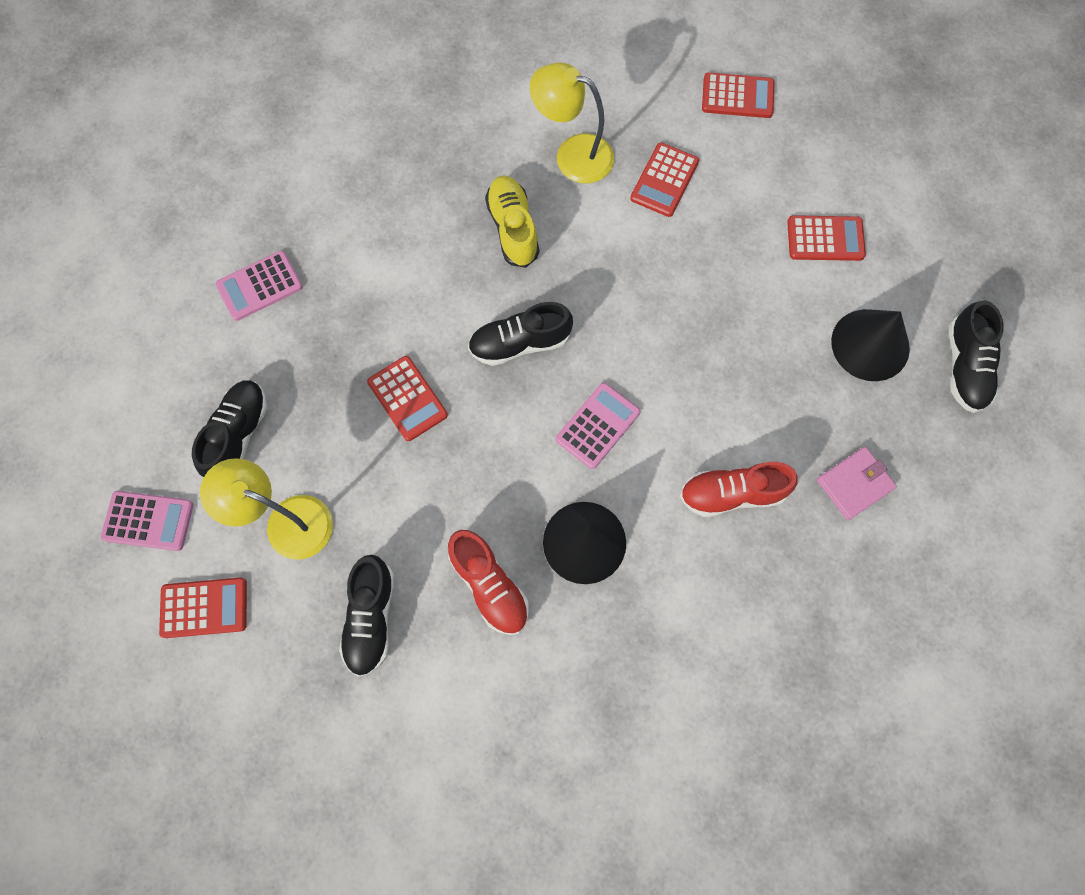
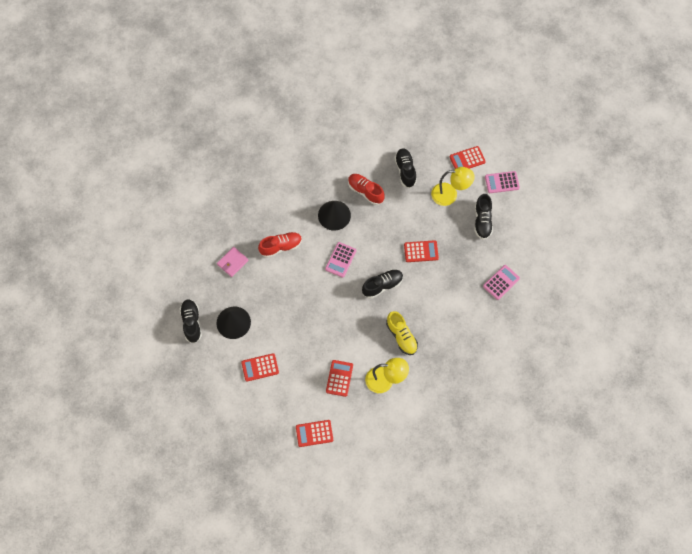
camera: 165 degrees right, 5 degrees down
(407, 398) = (421, 251): red calculator -> red calculator turned 135 degrees clockwise

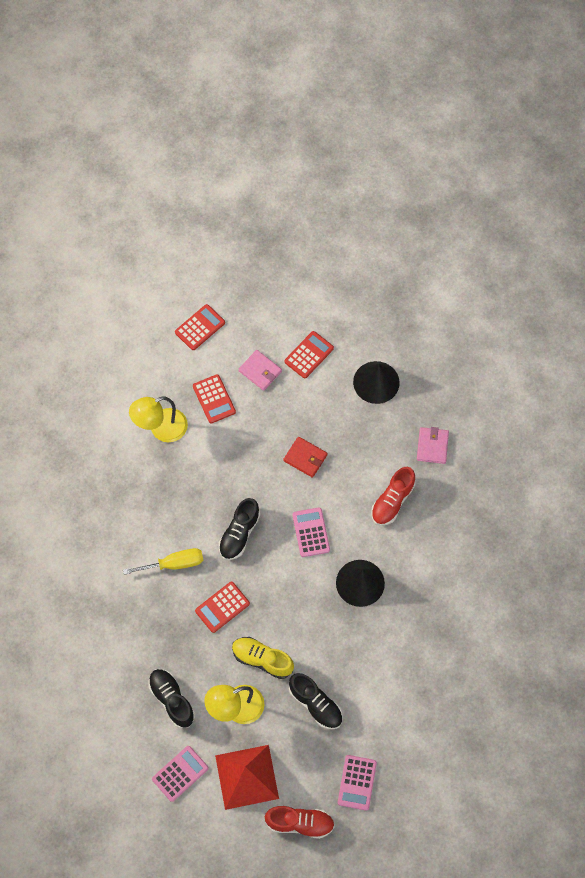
camera: 145 degrees right, 0 degrees up
(191, 323) = (421, 352): black shoe -> none
(298, 377) = (260, 371): none -> pink wallet
(311, 304) = (305, 458): none -> red wallet
(365, 191) = (345, 640): red shoe -> red shoe (300, 823)
(401, 336) = (176, 489): yellow shoe -> yellow shoe (262, 659)
(432, 293) = (174, 564): none -> yellow screwdriver
(467, 159) = (246, 777): red calculator -> red pyramid
(501, 282) = (99, 633): pink calculator -> pink calculator (357, 782)

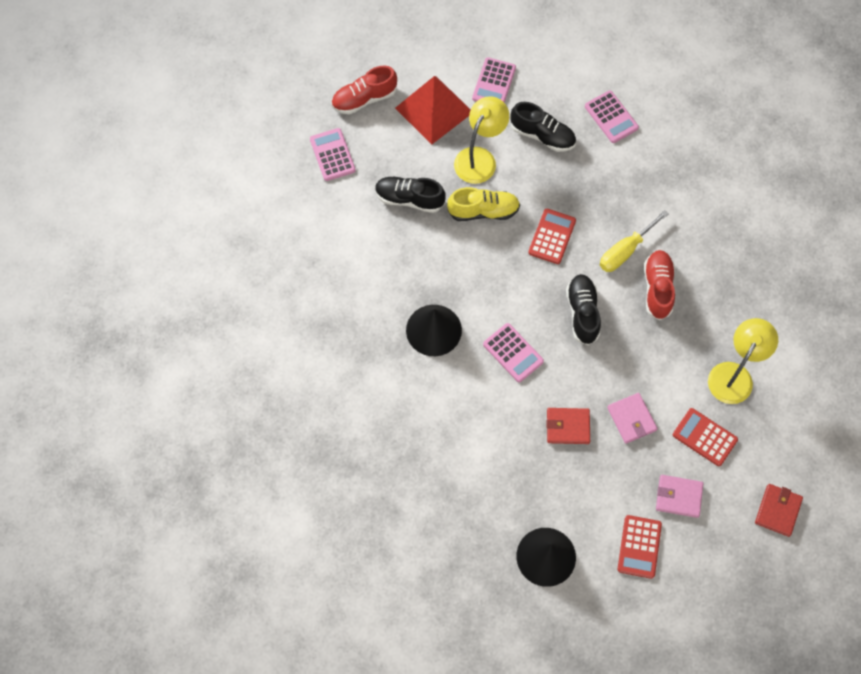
camera: 150 degrees right, 0 degrees up
(105, 684) = (611, 117): none -> pink calculator
(200, 327) = (778, 510): red calculator -> red wallet
(392, 501) = (449, 430): red shoe -> red shoe (657, 288)
(432, 446) = (441, 515): pink wallet -> pink wallet (631, 419)

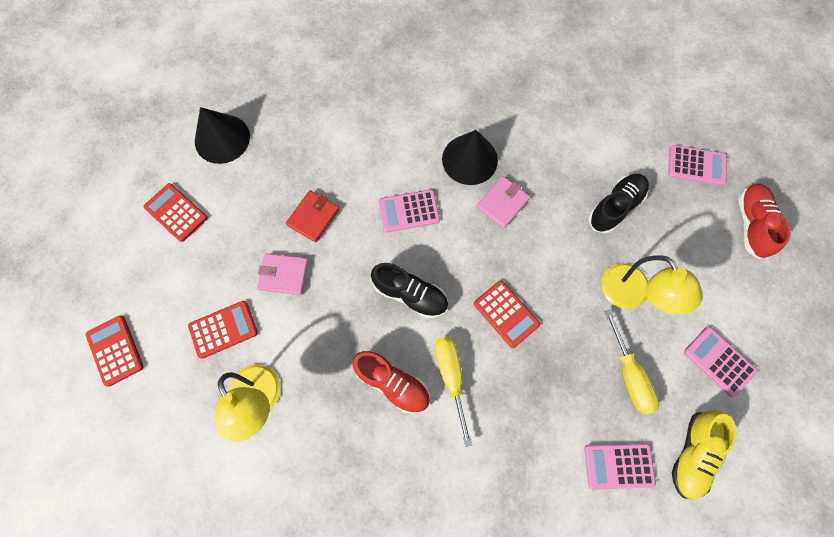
camera: 120 degrees right, 5 degrees up
(434, 110) = (709, 282): red pyramid -> none
(483, 211) = (568, 266): yellow shoe -> yellow shoe (692, 453)
(542, 135) = (629, 374): black shoe -> yellow screwdriver
(678, 497) = (190, 271): pink wallet -> pink wallet (502, 203)
(778, 510) = (115, 350): red wallet -> red calculator

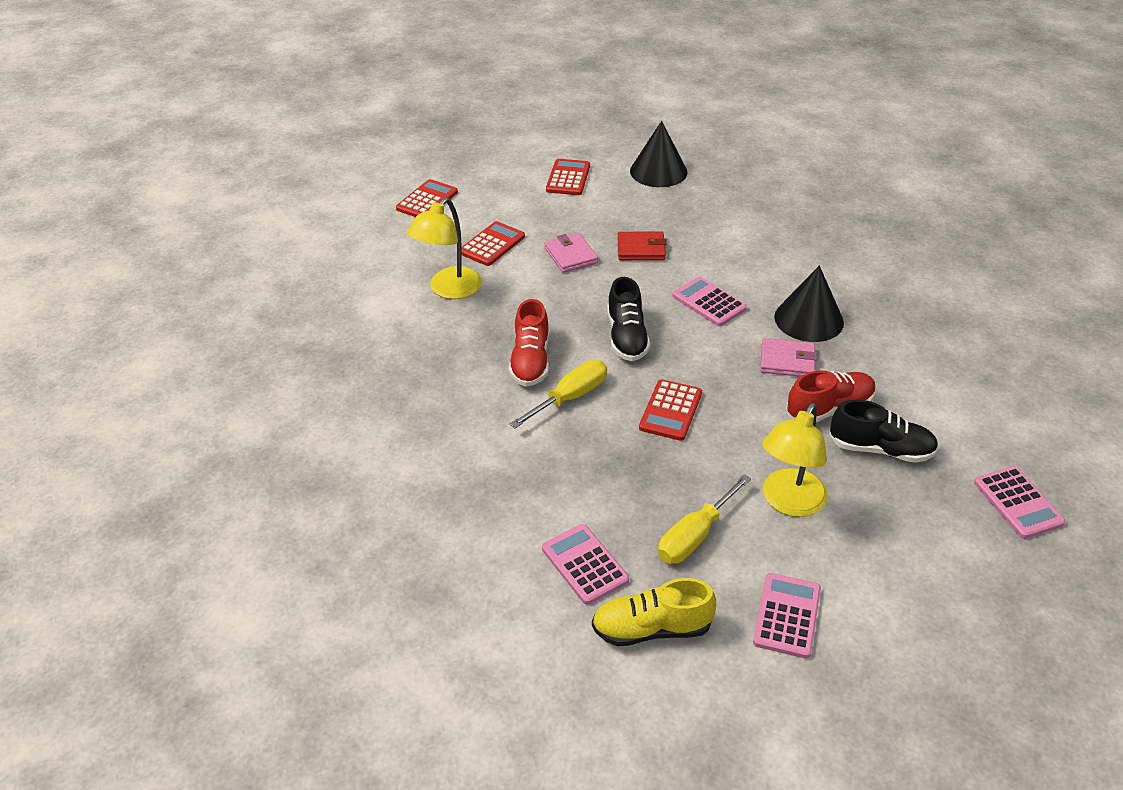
camera: 60 degrees right, 30 degrees down
(223, 329) = (492, 244): red calculator -> red calculator turned 90 degrees counterclockwise
(751, 224) = (1001, 586): red shoe -> red shoe (829, 409)

